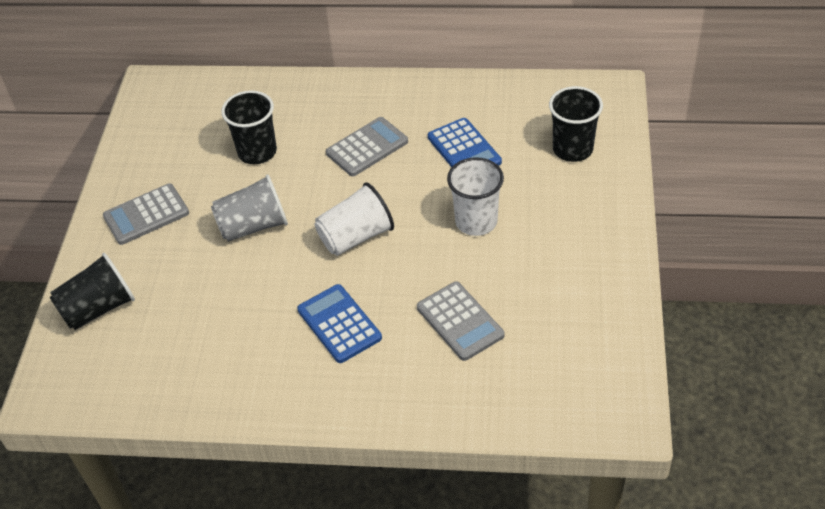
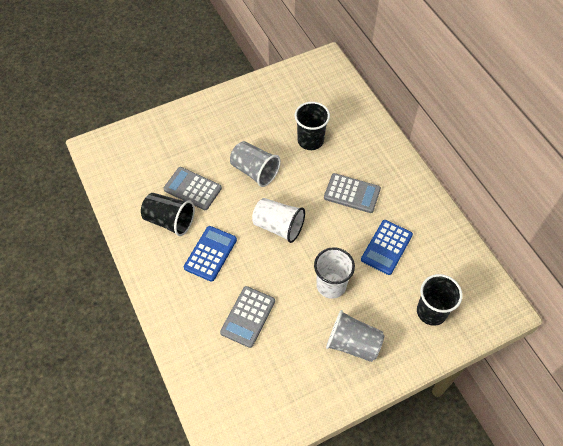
camera: 55 degrees right, 10 degrees up
(98, 308) = (158, 135): black cup -> black cup (169, 220)
(146, 215) = (231, 117): grey calculator -> grey calculator (192, 189)
(565, 235) = (353, 343): none -> grey cup

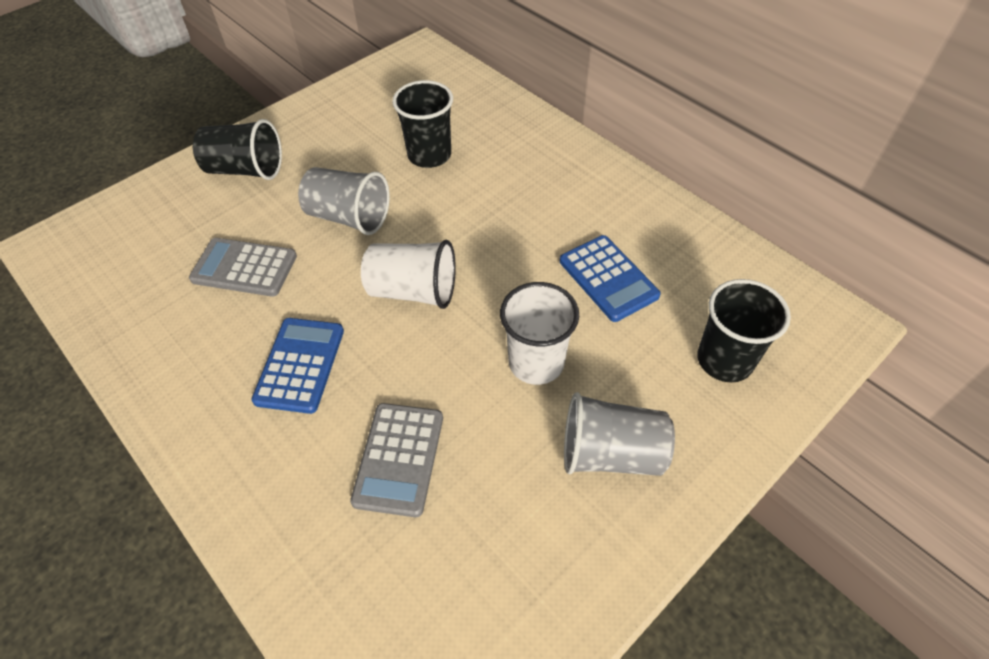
camera: 15 degrees left, 5 degrees down
(169, 220) = (211, 328): black cup -> black cup (246, 170)
(352, 193) = (521, 213): grey calculator -> none
(386, 247) = (608, 278): blue calculator -> blue calculator turned 45 degrees counterclockwise

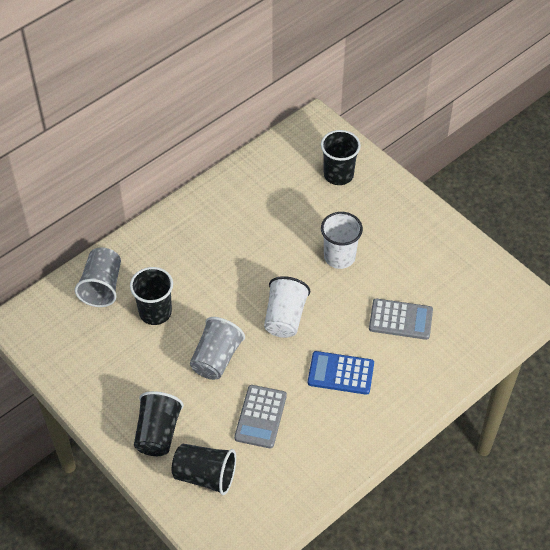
camera: 90 degrees left, 0 degrees up
(171, 216) = (205, 476): none -> black cup
(608, 278) = (279, 218): blue calculator -> none
(611, 453) = (394, 228): grey cup -> grey cup (102, 286)

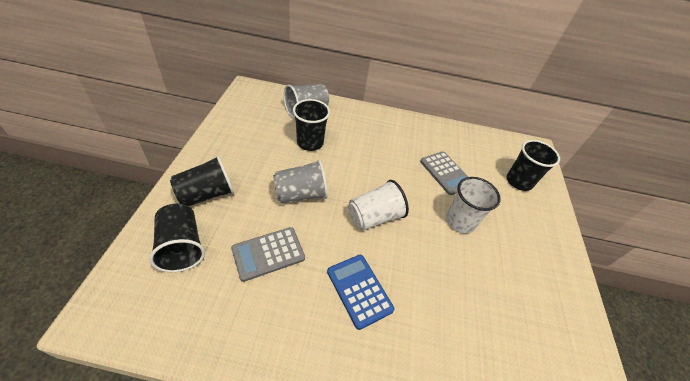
camera: 45 degrees right, 5 degrees down
(400, 319) = (455, 306): grey calculator -> grey calculator (446, 173)

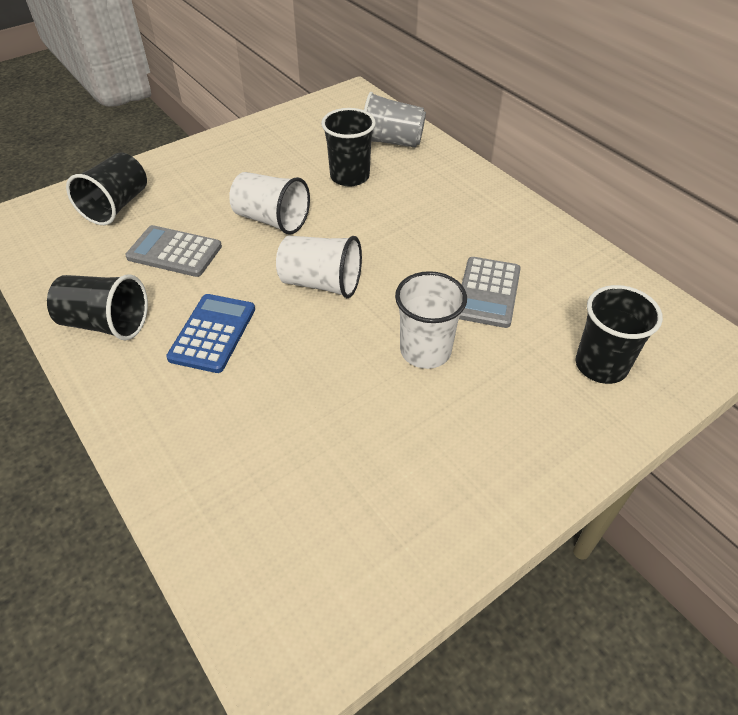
camera: 50 degrees right, 0 degrees up
(207, 194) = (186, 175): black cup -> black cup (106, 323)
(301, 194) = (271, 220): grey cup -> white cup

